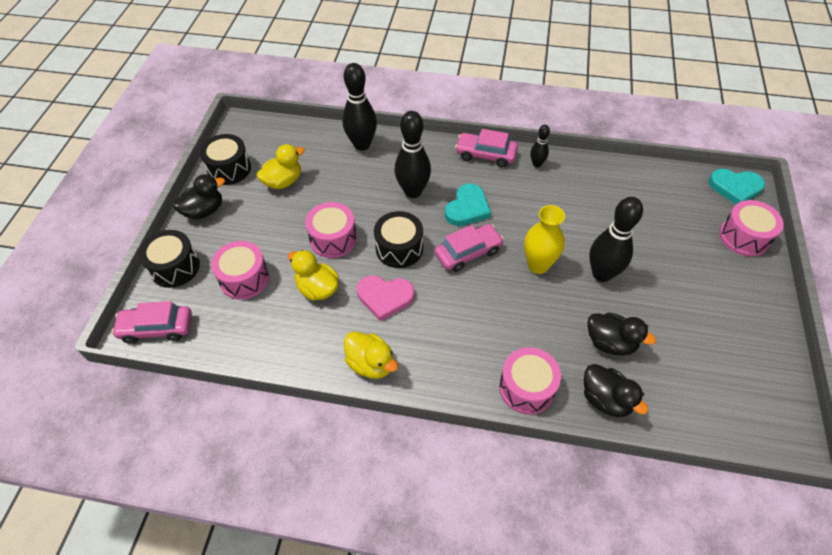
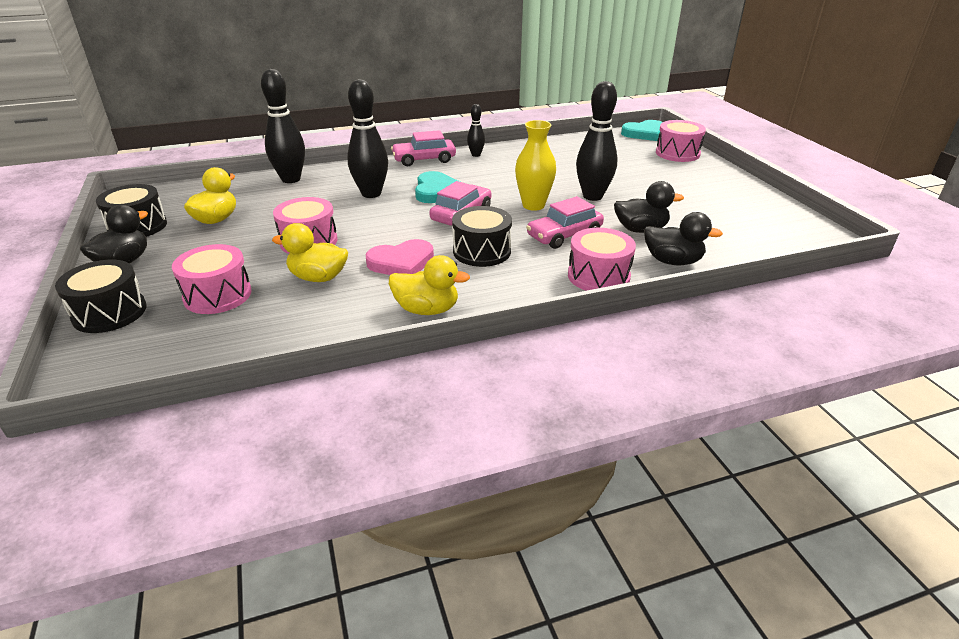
camera: 30 degrees left, 20 degrees down
(157, 328) = (115, 368): pink car -> pink car (564, 235)
(399, 248) = (388, 229): black drum -> black drum (482, 251)

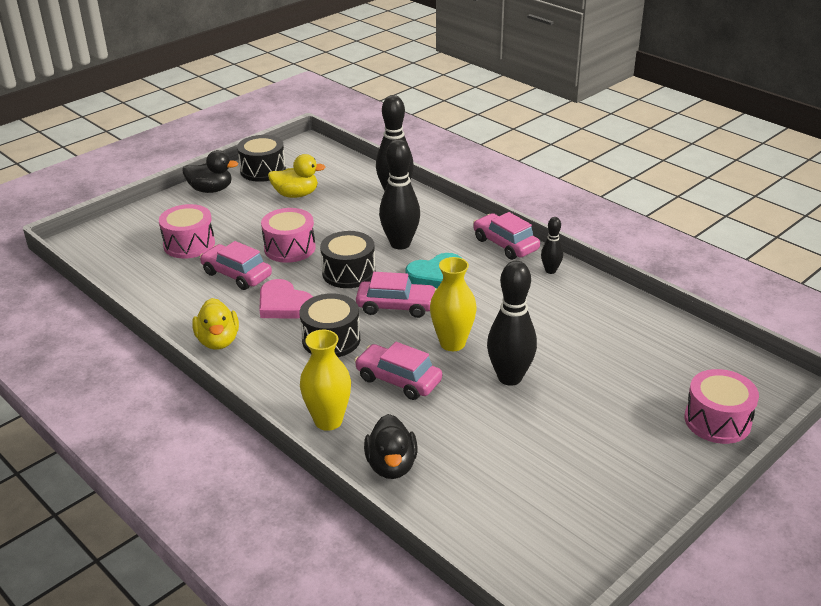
camera: 65 degrees right, 0 degrees up
(110, 312) = (148, 216): black drum -> black drum (349, 273)
(318, 277) = (236, 275): yellow duck -> pink car
(598, 276) = (328, 421): pink drum -> yellow vase
(640, 229) = (450, 430): black duck -> none
(644, 133) = (764, 378): turquoise heart -> none

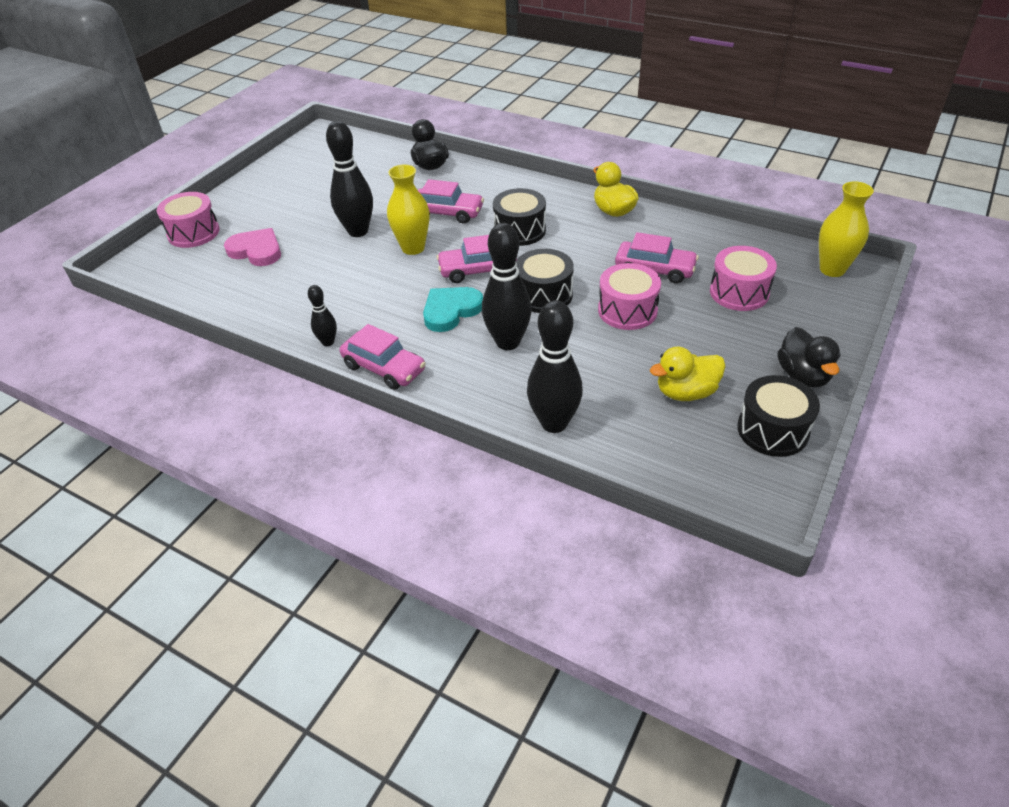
camera: 165 degrees right, 10 degrees up
(211, 190) = (803, 375): black duck -> black duck turned 90 degrees counterclockwise
(284, 304) = (584, 251): pink heart -> pink heart (256, 250)
(328, 421) = (486, 179): yellow vase -> yellow vase (832, 269)

